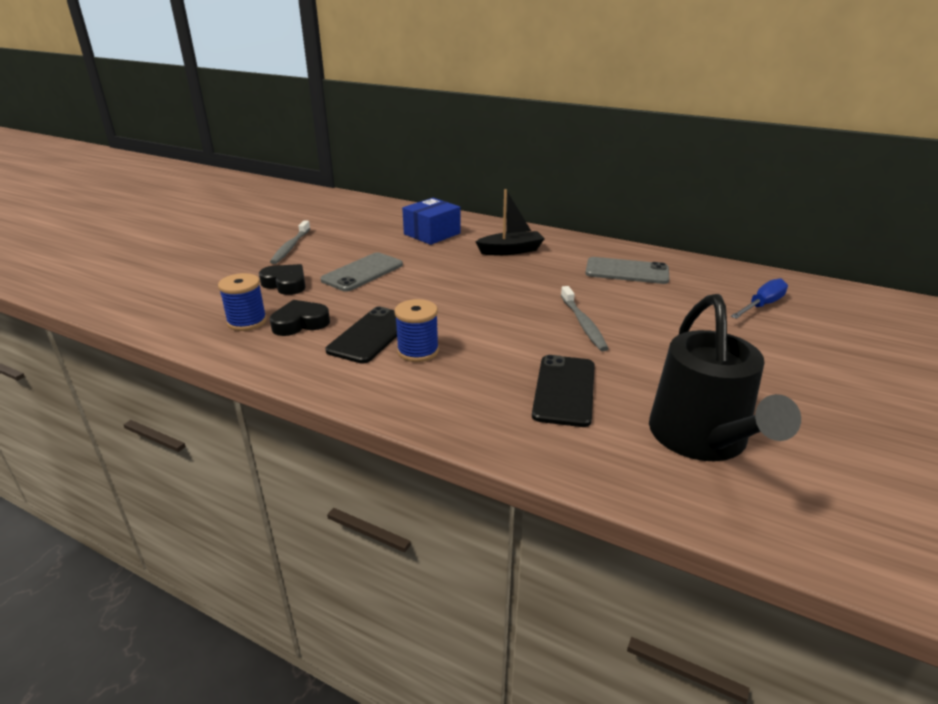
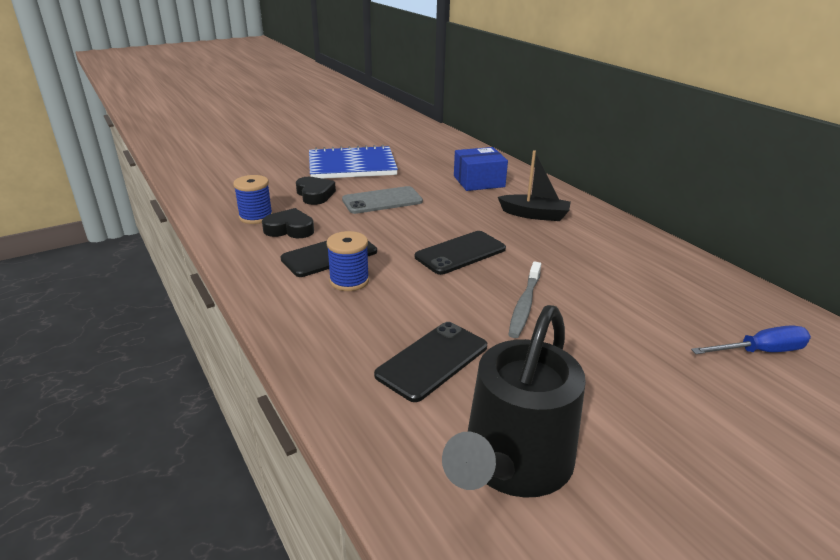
camera: 30 degrees right, 0 degrees up
(291, 247) = (352, 165): grey toothbrush -> blue notebook
(487, 298) = (460, 253): none -> black phone
(627, 271) = (634, 267): grey phone -> none

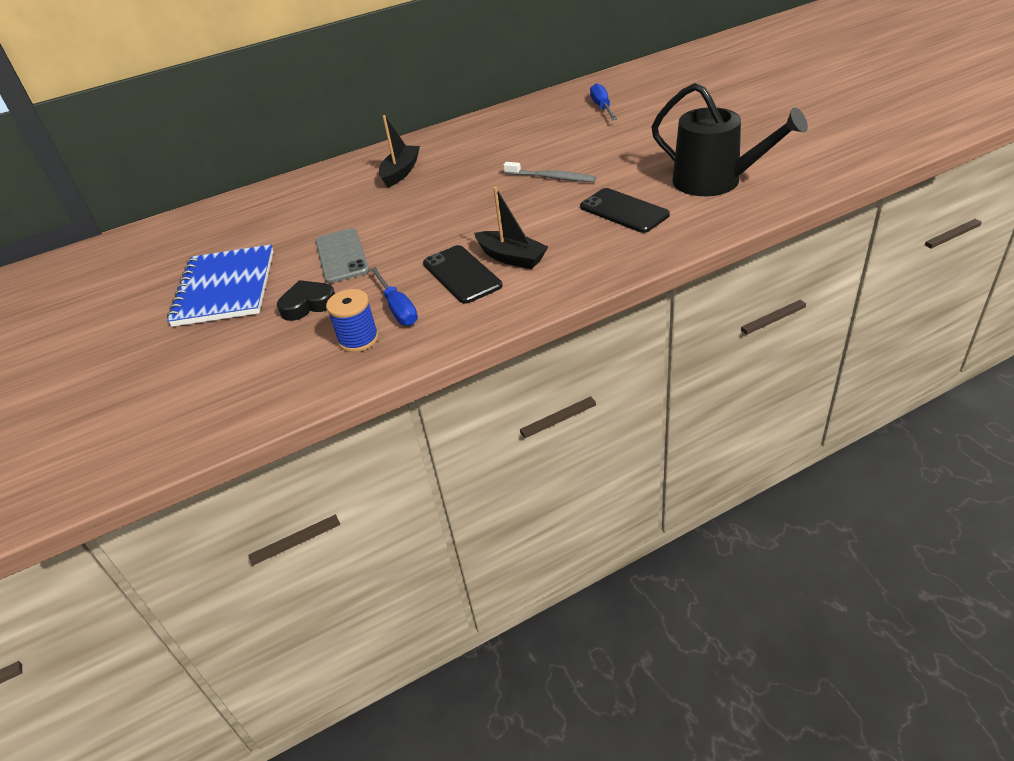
camera: 80 degrees left, 10 degrees up
(290, 229) = (398, 308): black heart -> blue screwdriver
(349, 281) = (511, 258): blue spool -> black boat
(460, 253) = (467, 206): black phone -> none
(479, 181) = (312, 201): blue box -> none

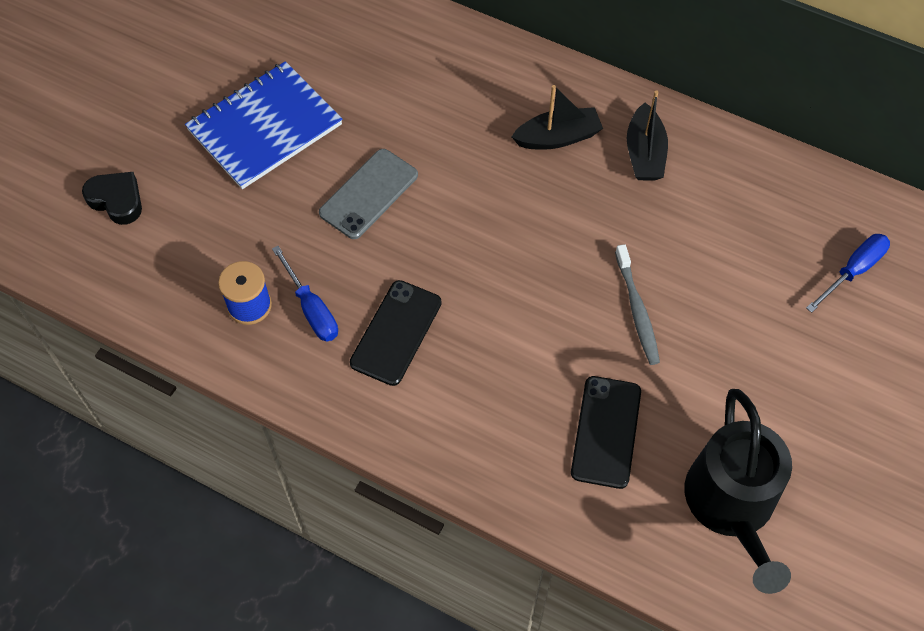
camera: 50 degrees right, 20 degrees up
(308, 304) = (277, 222): black heart -> black heart (117, 200)
(398, 308) = (311, 309): blue screwdriver -> blue screwdriver turned 60 degrees counterclockwise
(511, 258) = (451, 363): black boat -> black boat (644, 153)

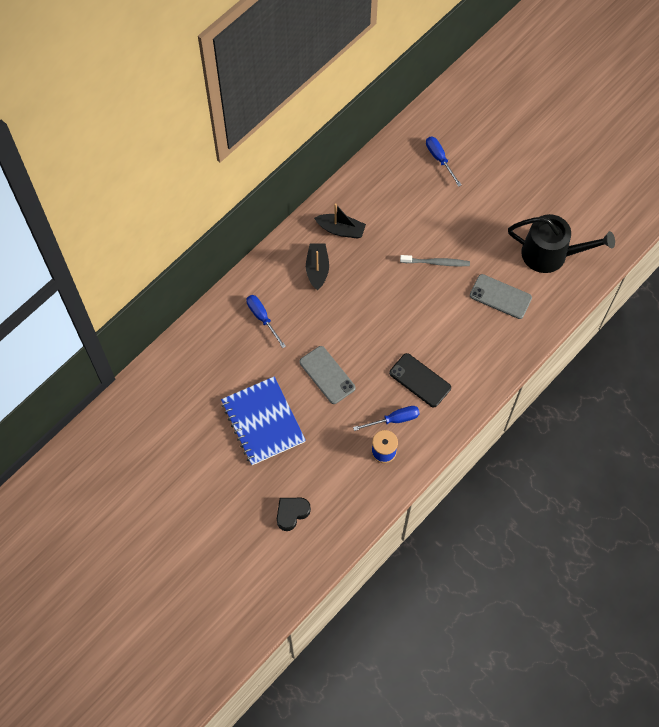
camera: 75 degrees left, 5 degrees up
(444, 85) = (262, 318): none -> blue screwdriver
(606, 432) = (500, 296): black phone -> grey phone

